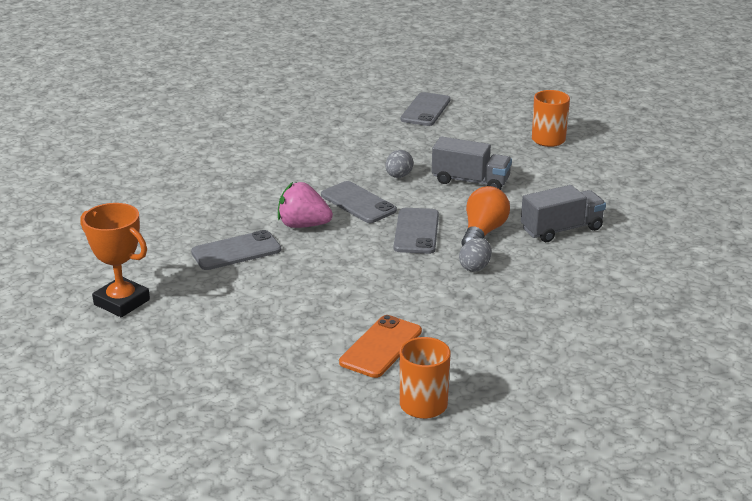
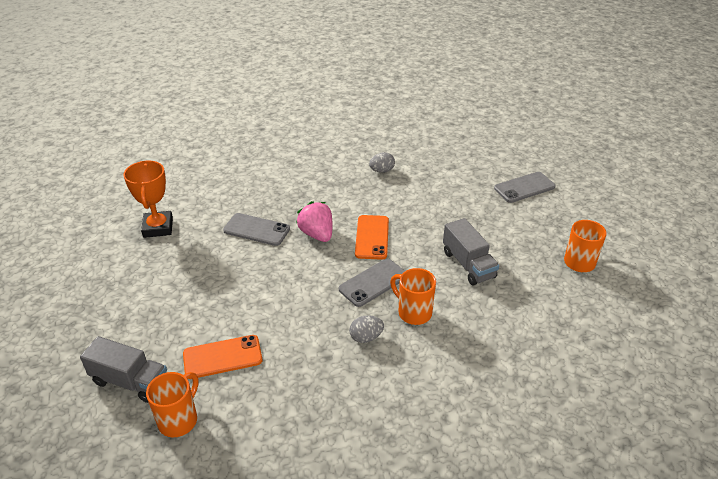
camera: 45 degrees right, 10 degrees up
(358, 203) = (372, 237): grey phone -> orange phone
(398, 176) = (427, 231): grey egg -> grey egg (382, 171)
(483, 232) = (413, 312): orange light bulb -> orange mug
(561, 229) = (471, 347): grey truck -> grey truck (130, 381)

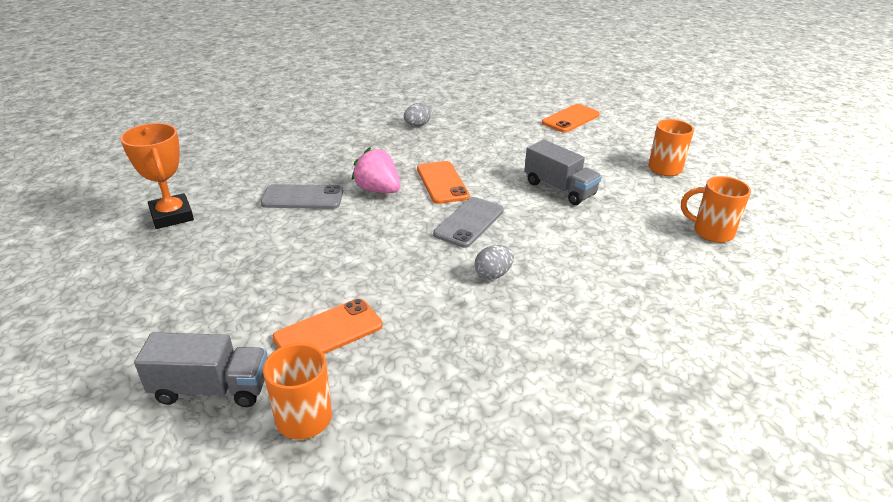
camera: 20 degrees left, 5 degrees down
(413, 312) = (530, 241): orange mug -> orange mug (711, 232)
(524, 187) = (570, 119): grey phone -> orange phone

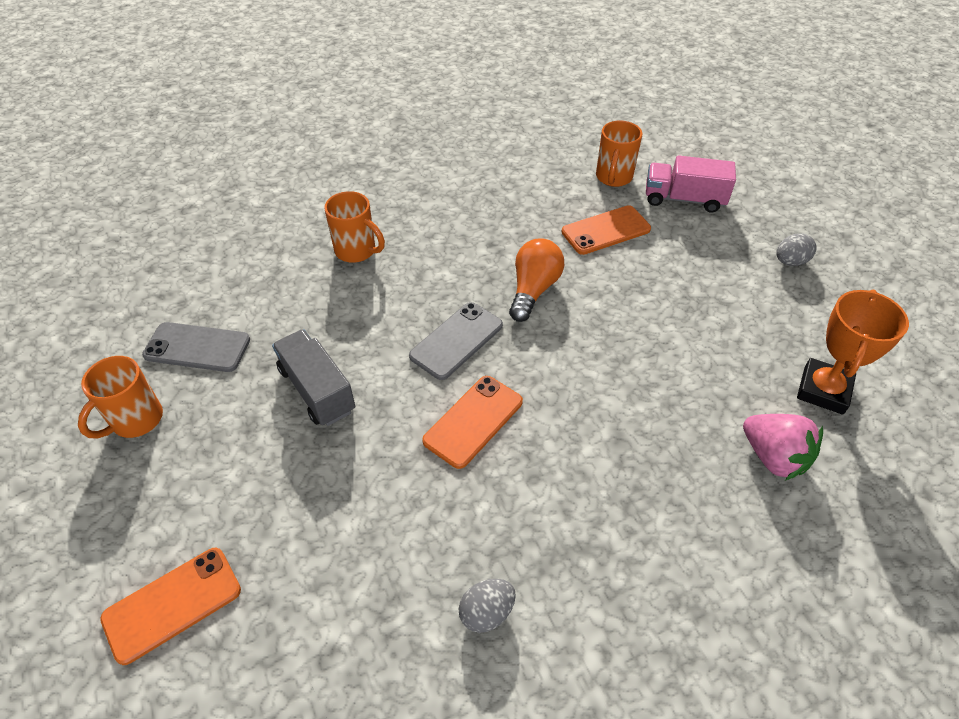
camera: 170 degrees left, 15 degrees up
(172, 216) = (823, 390): orange trophy -> orange trophy turned 45 degrees clockwise
(211, 388) = (684, 199): grey truck -> pink truck
(302, 197) = (666, 409): grey phone -> grey phone (197, 347)
(378, 190) = (565, 414): pink strawberry -> pink strawberry (773, 457)
(408, 264) = (533, 289): none -> orange light bulb
(442, 182) = (473, 421): orange phone -> orange phone turned 45 degrees clockwise
(493, 274) = (452, 270): grey egg -> grey egg (790, 261)
(711, 232) = (192, 298): orange mug -> orange mug (356, 251)

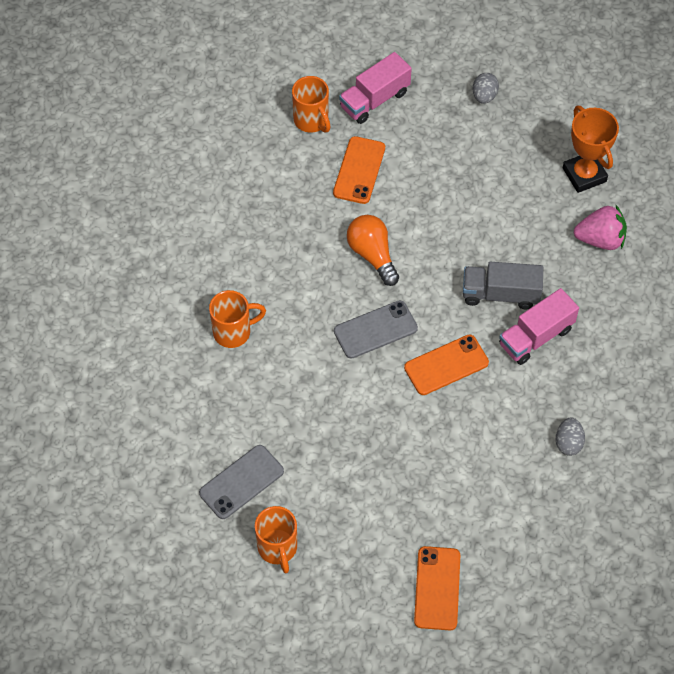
camera: 50 degrees left, 10 degrees up
(317, 390) = (345, 433): grey truck -> grey truck (500, 294)
(456, 340) = (375, 330): grey phone -> grey phone turned 75 degrees clockwise
(473, 421) = (446, 365): orange phone -> orange phone turned 75 degrees clockwise
(589, 479) = (536, 337): none -> pink truck

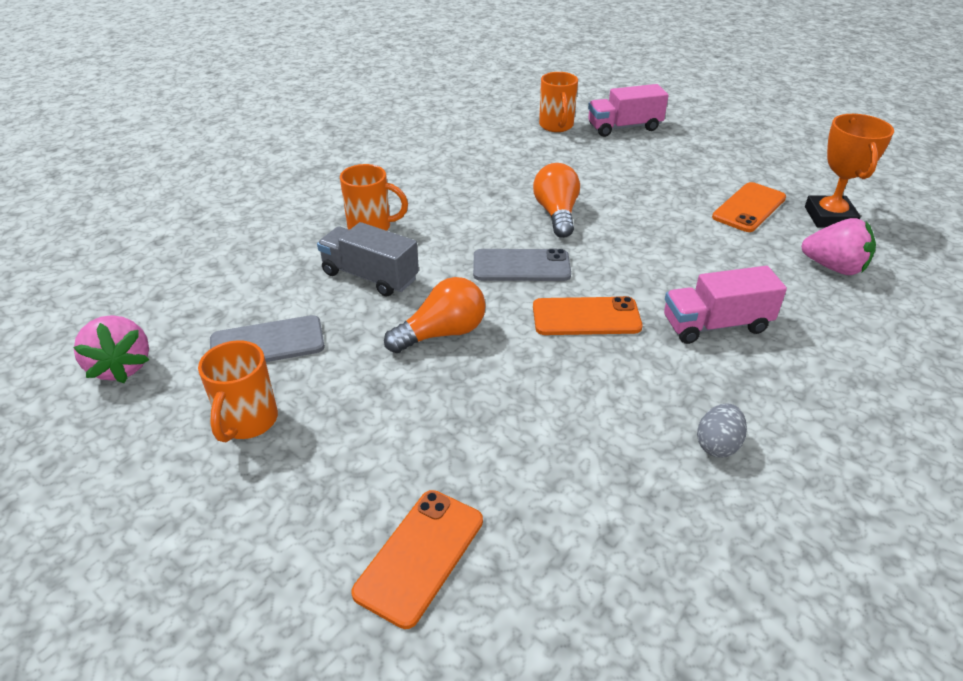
camera: 25 degrees right, 20 degrees down
(157, 544) = (121, 366): none -> pink strawberry
(356, 422) = (442, 333): none -> orange light bulb
(359, 170) = (581, 161): orange phone -> orange phone (749, 208)
(484, 96) = (736, 147): grey egg -> none
(500, 294) = (687, 278): grey truck -> grey truck (370, 276)

